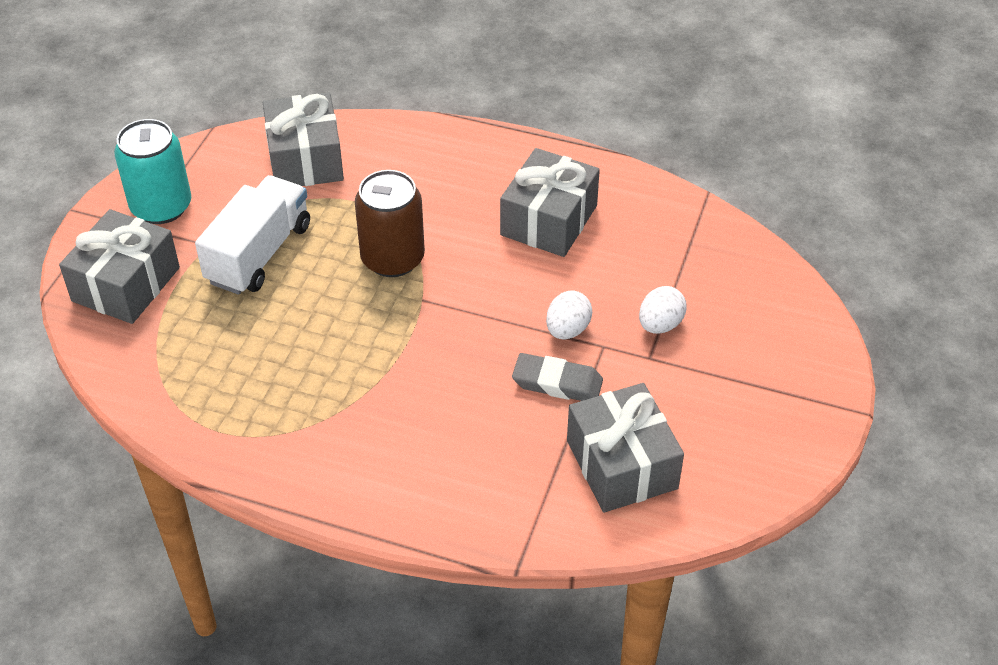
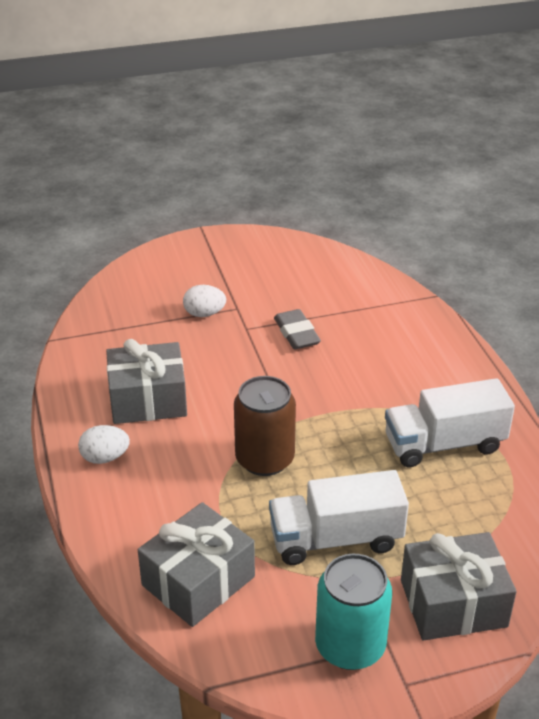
camera: 125 degrees left, 10 degrees down
(281, 396) = (444, 444): none -> white truck
(567, 330) = (248, 347): white egg -> white egg (105, 458)
(622, 464) = (329, 288): grey gift -> none

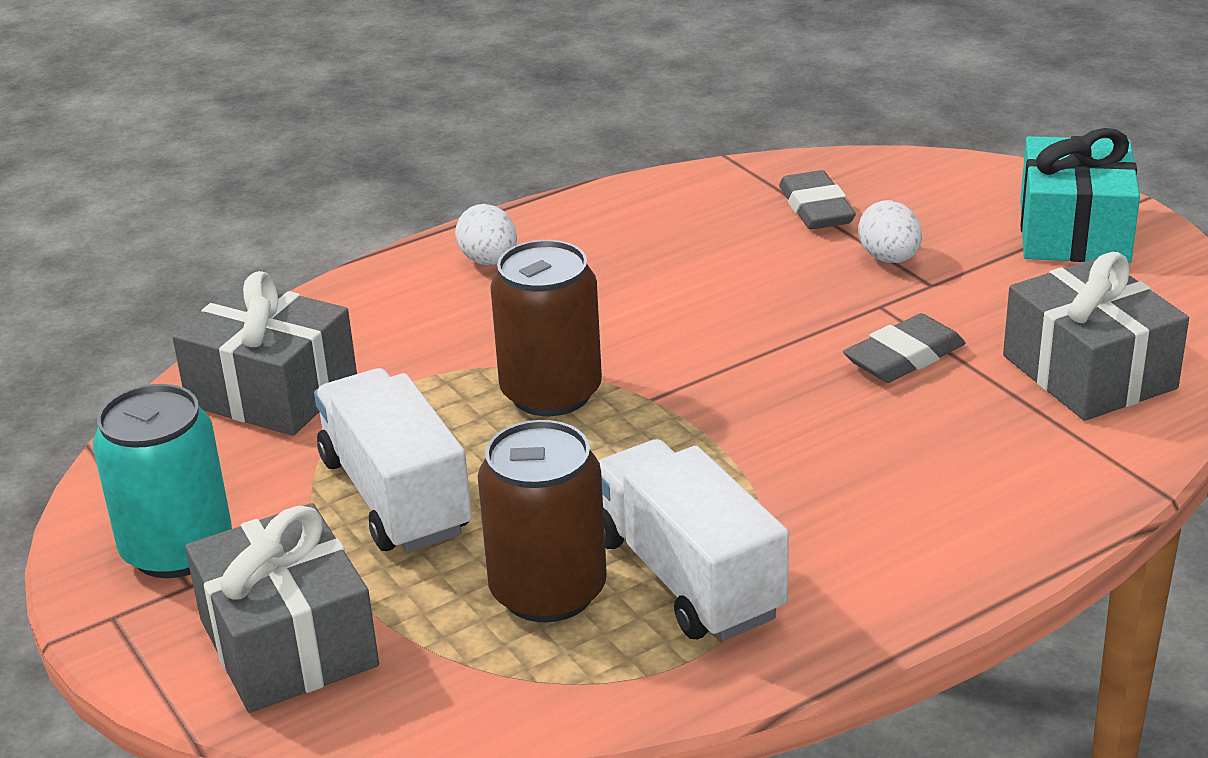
camera: 75 degrees right, 5 degrees down
(136, 323) = (816, 208): none -> grey eraser
(148, 400) = (635, 262): grey gift -> grey gift (1089, 372)
(217, 255) = (1074, 231): none -> turquoise gift
(440, 494) = (548, 591): none -> brown can

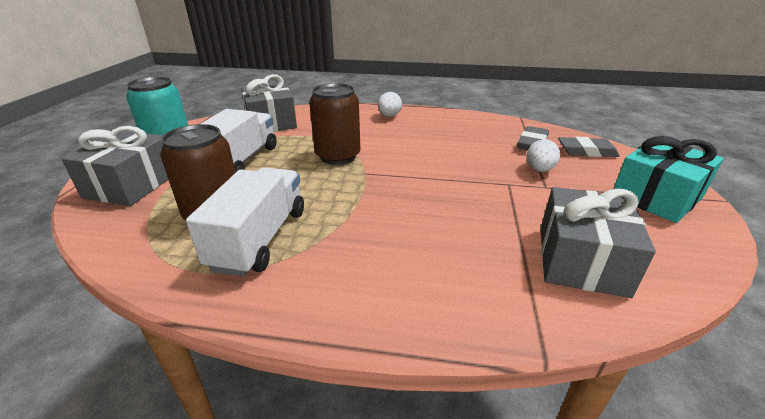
camera: 40 degrees right, 0 degrees up
(904, 357) = (489, 206): grey eraser -> grey eraser (586, 151)

